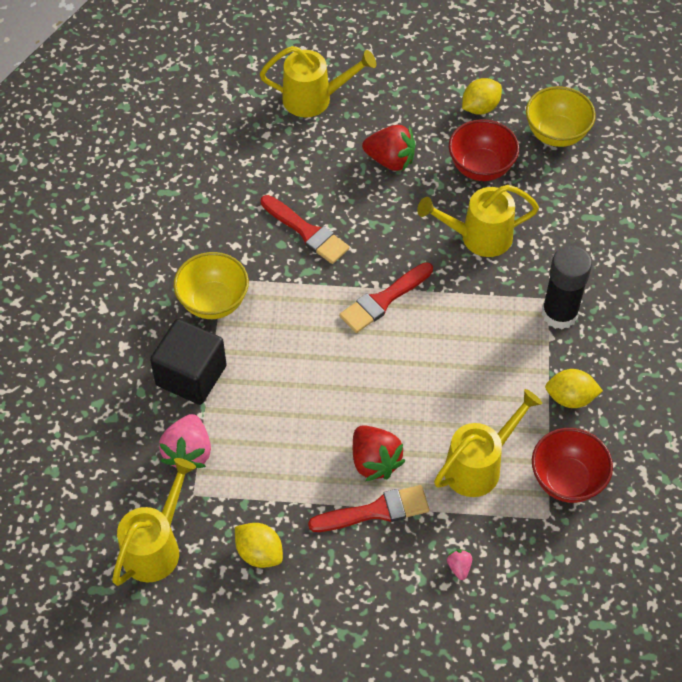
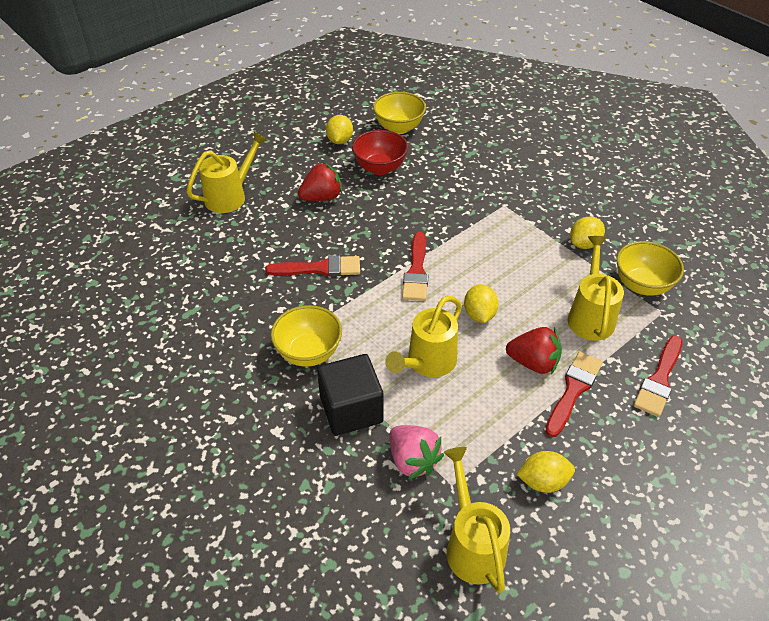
camera: 45 degrees left, 10 degrees down
(385, 383) = (479, 314): none -> yellow lemon
(459, 567) = (659, 380): pink strawberry -> red brush
(478, 237) = (425, 202): yellow watering can -> yellow watering can (427, 363)
(559, 314) = (520, 208): black glue stick -> none
(567, 480) = (642, 285): red bowl -> yellow bowl

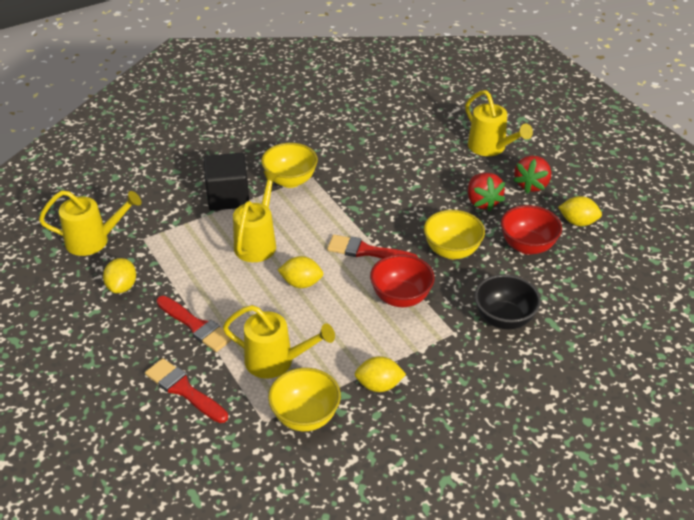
camera: 100 degrees right, 5 degrees down
(319, 268) = (384, 193): red brush -> none
(399, 128) = (603, 270): yellow bowl -> yellow bowl (452, 251)
(413, 460) = (171, 222): pink strawberry -> none
(427, 363) = (257, 242): yellow watering can -> yellow watering can turned 60 degrees clockwise
(473, 241) = (401, 297): none -> red bowl
(476, 178) = (504, 319): none -> black bowl
(533, 363) = (234, 307): red strawberry -> red strawberry (531, 185)
(584, 244) = (379, 385): yellow lemon -> yellow lemon turned 60 degrees counterclockwise

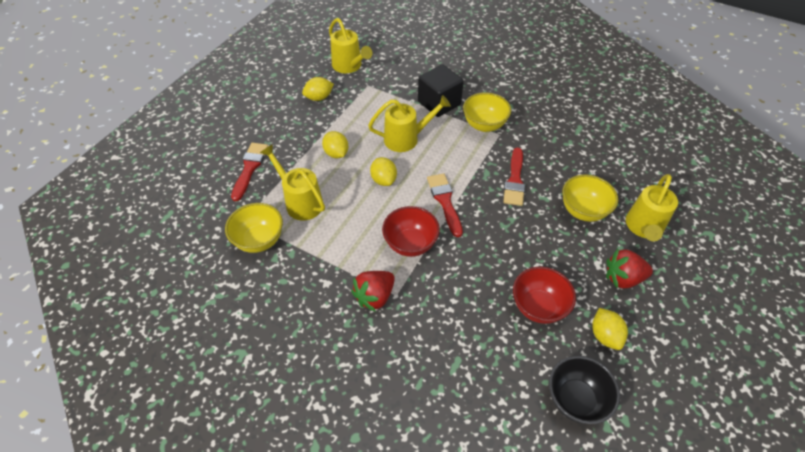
camera: 60 degrees right, 10 degrees up
(196, 326) = (307, 147): red brush -> red brush (514, 180)
(276, 361) = (300, 201): yellow watering can -> yellow watering can turned 150 degrees clockwise
(379, 385) = (312, 270): yellow lemon -> yellow lemon (336, 153)
(452, 251) = (488, 254): yellow bowl -> yellow bowl (583, 211)
(482, 202) = (566, 251): red strawberry -> red strawberry (375, 296)
(504, 319) = (435, 324): black bowl -> black bowl (575, 399)

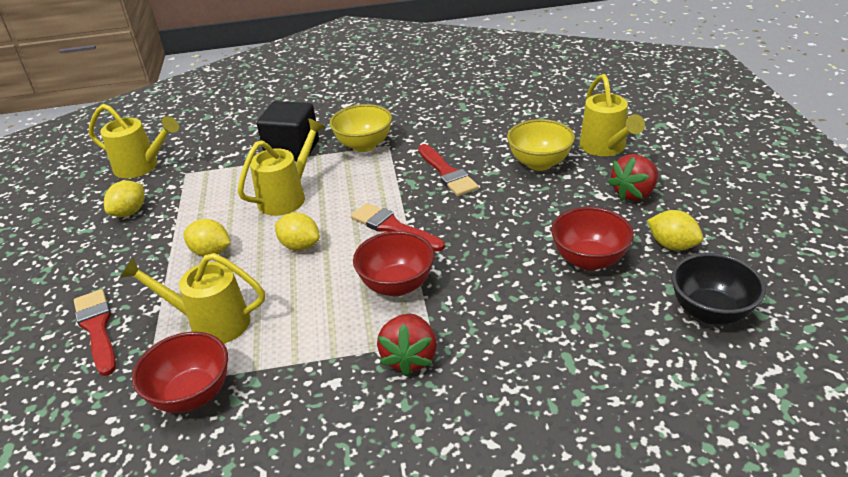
camera: 35 degrees left, 15 degrees down
(259, 240) = (192, 395): yellow bowl -> red bowl

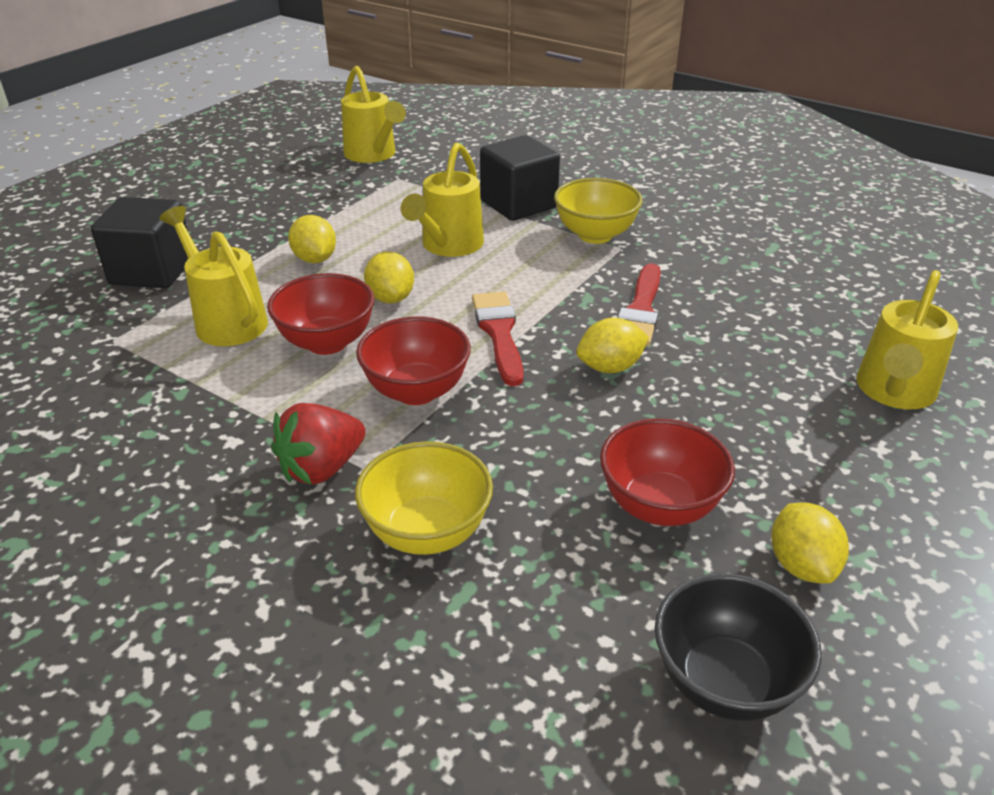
camera: 40 degrees right, 0 degrees up
(97, 328) = (152, 271): red brush -> black cube
(130, 212) = (308, 189): yellow lemon -> yellow lemon (610, 367)
(192, 395) = (127, 370): red bowl -> red bowl (327, 342)
(287, 197) = (448, 246): yellow watering can -> yellow watering can turned 120 degrees clockwise
(539, 163) = (770, 360): yellow bowl -> yellow bowl (427, 532)
(634, 193) = (847, 469): red strawberry -> none

